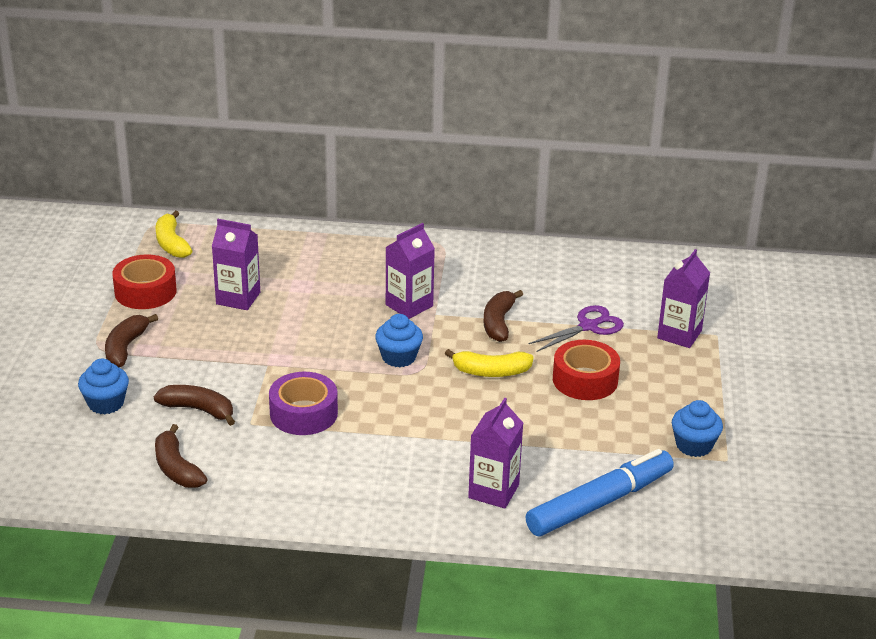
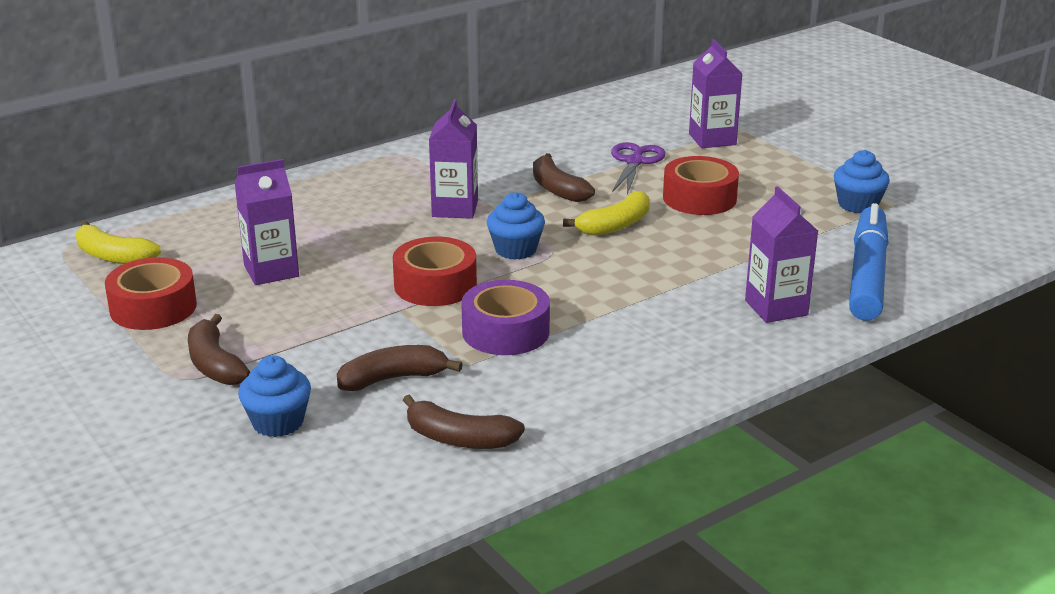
camera: 40 degrees left, 5 degrees down
(313, 358) = (435, 285): none -> red tape

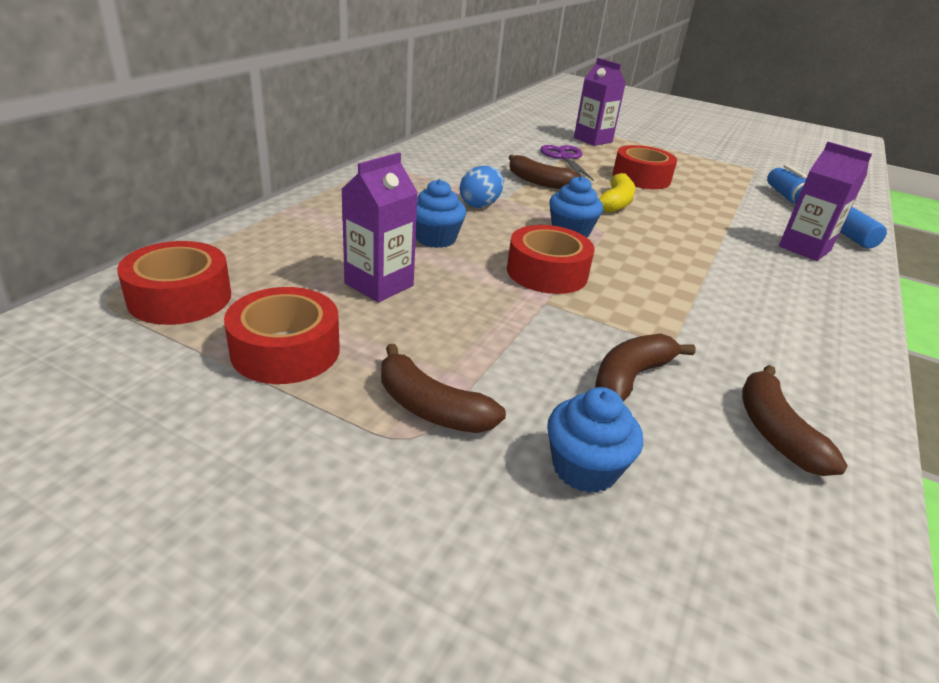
camera: 30 degrees left, 5 degrees up
(113, 256) = (180, 297): yellow banana -> red tape
(455, 208) = (480, 205): purple carton -> blue egg
(459, 439) = (775, 432): brown banana -> brown banana turned 90 degrees clockwise
(505, 331) = (659, 305): purple tape -> none
(858, 205) = (737, 172): blue cupcake -> blue cupcake (435, 238)

